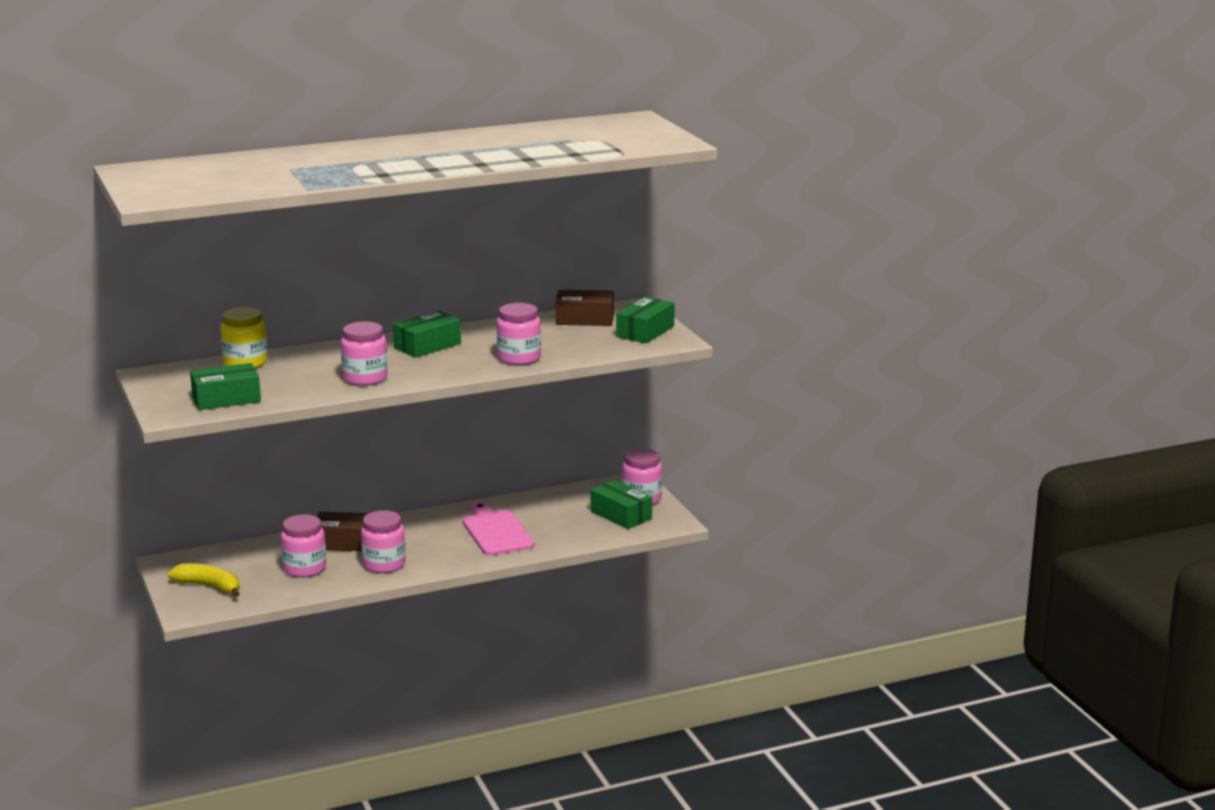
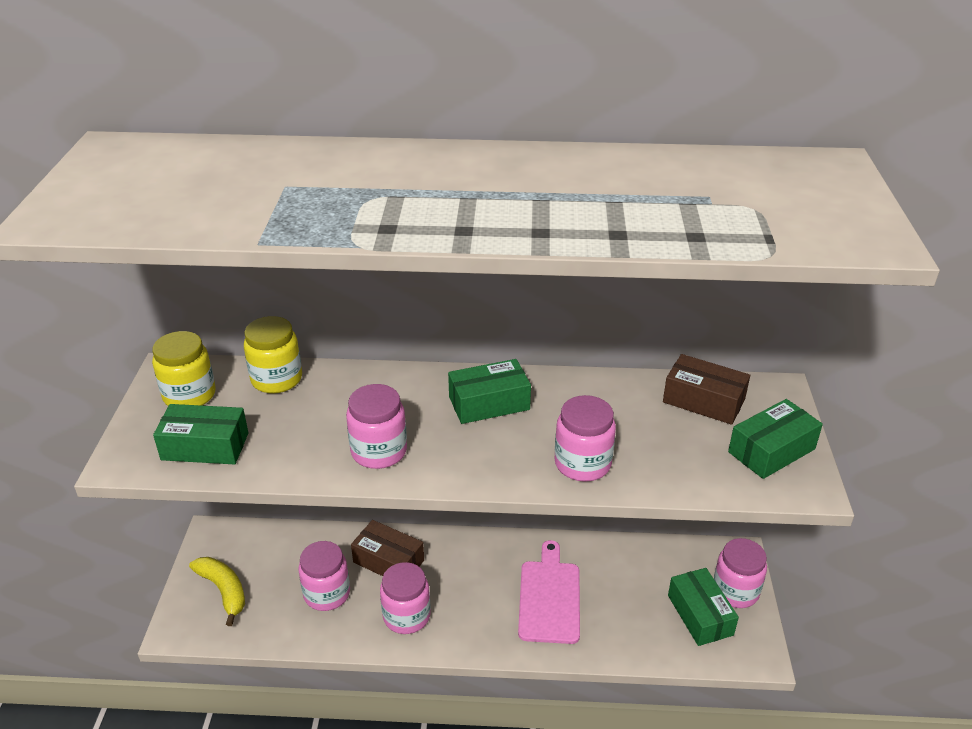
camera: 25 degrees right, 15 degrees up
(182, 381) = (189, 395): none -> yellow jar

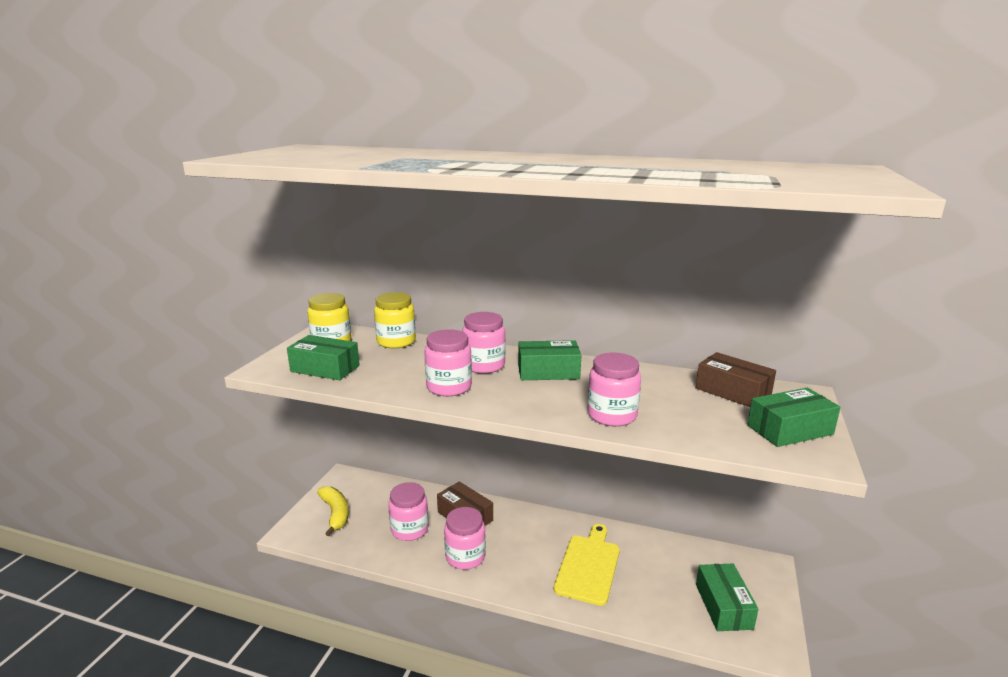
camera: 15 degrees right, 15 degrees down
(549, 597) = (588, 566): pink cutting board -> yellow cutting board
(735, 591) = (761, 593): pink jar -> pink jar (484, 365)

